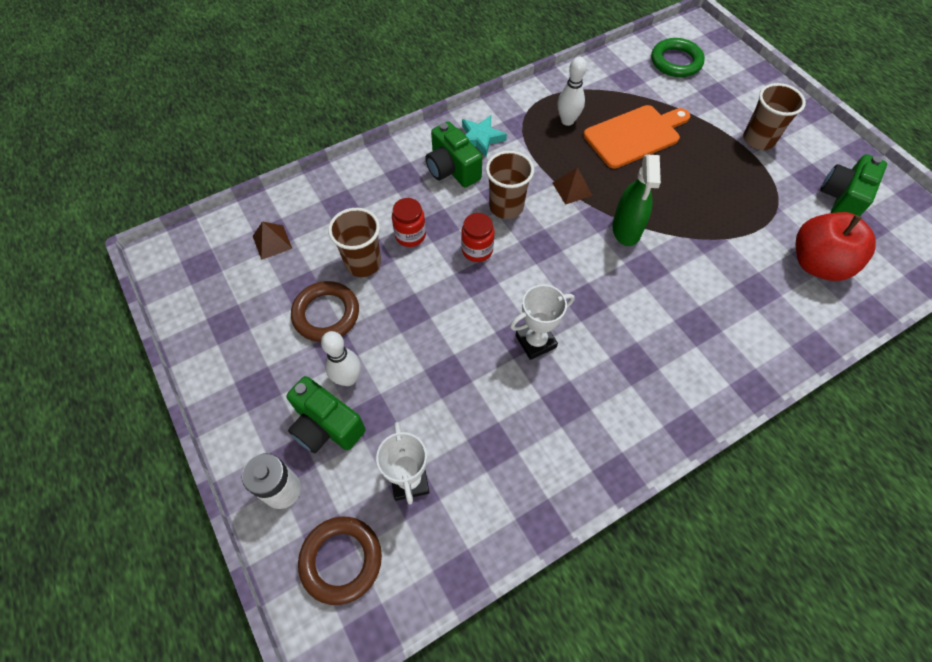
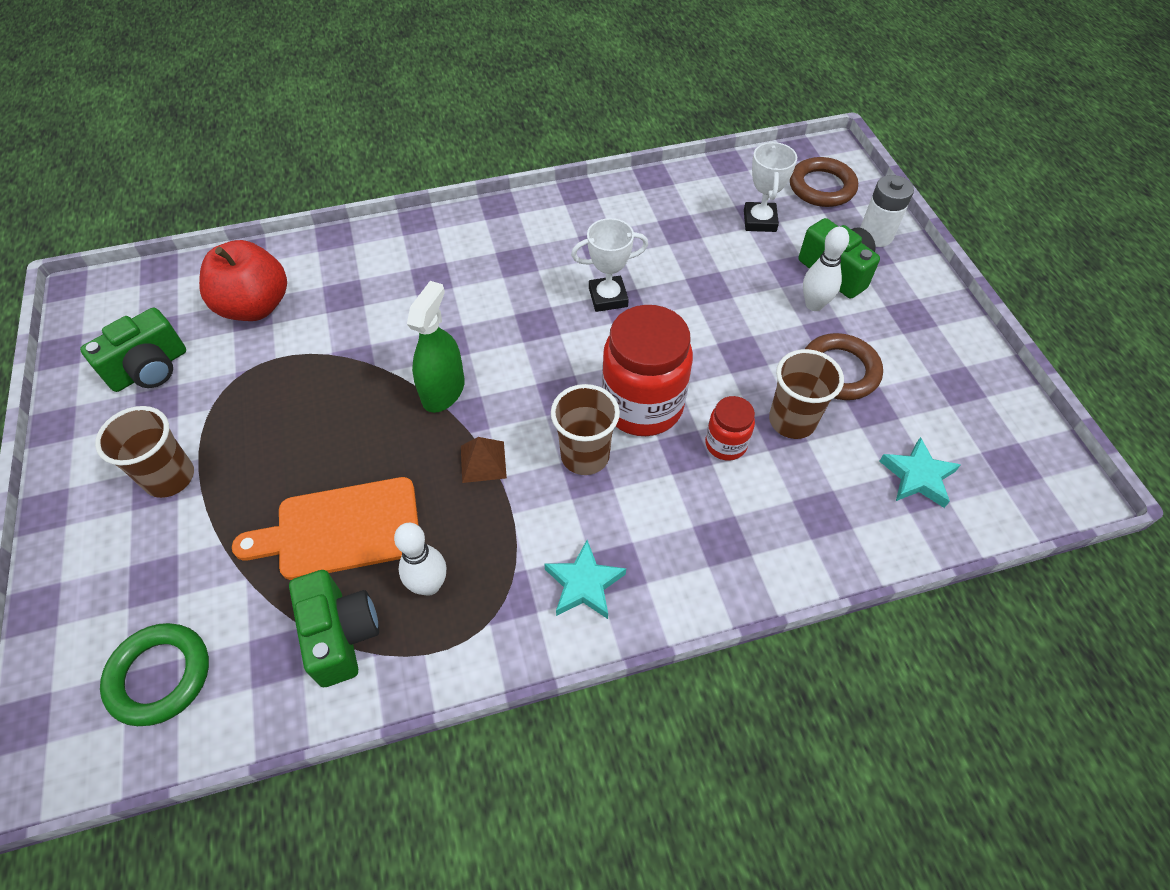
camera: 165 degrees left, 5 degrees down
(272, 242) = (918, 476): brown pyramid -> turquoise star
(452, 169) = (645, 535): green camera -> green camera (341, 635)
(477, 250) = (642, 406): red jar -> red jar, size x1.99

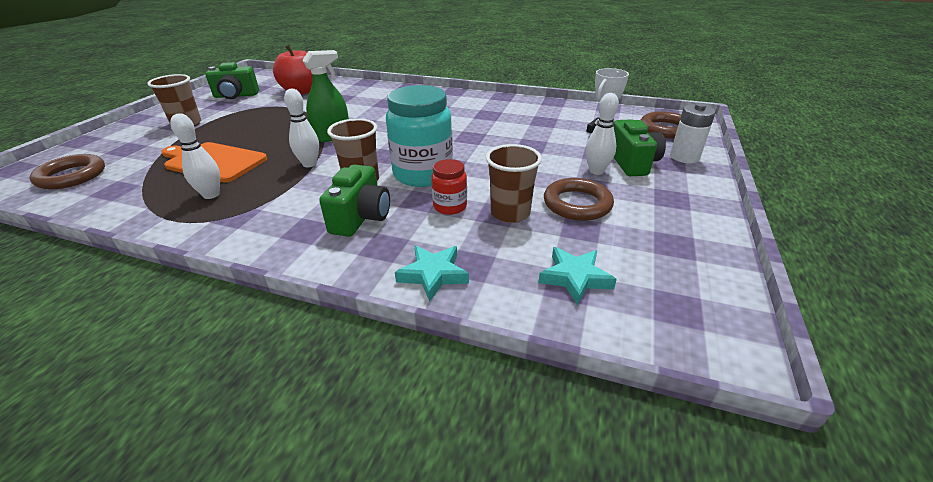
camera: 35 degrees right, 20 degrees down
(160, 676) = (72, 176): green ring -> brown ring
(341, 635) = (148, 194): green camera -> green camera (361, 218)
(483, 461) = (309, 164): brown pyramid -> white bowling pin
(584, 584) = (278, 228): turquoise star -> turquoise star (433, 274)
(608, 297) = (465, 132): white trophy -> none
(642, 406) = (423, 174): red jar -> turquoise jar

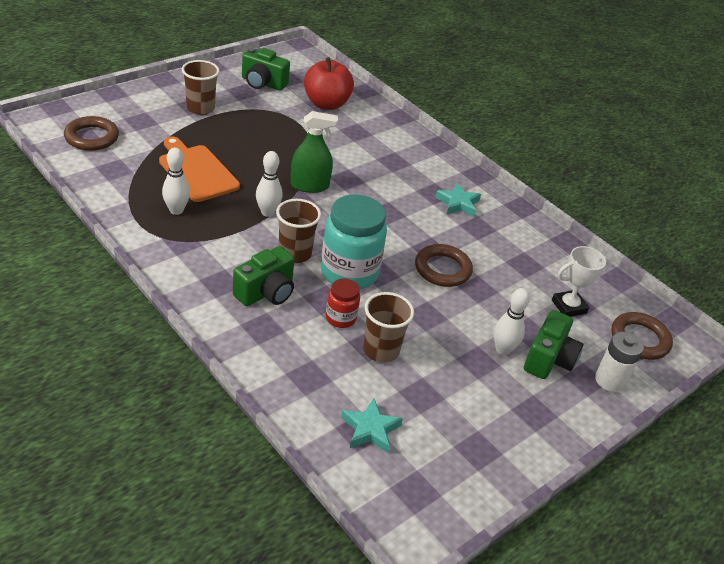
camera: 25 degrees right, 5 degrees up
(433, 274) = (276, 370): turquoise star -> turquoise star (458, 203)
(577, 204) = (445, 372): brown ring -> brown ring (442, 269)

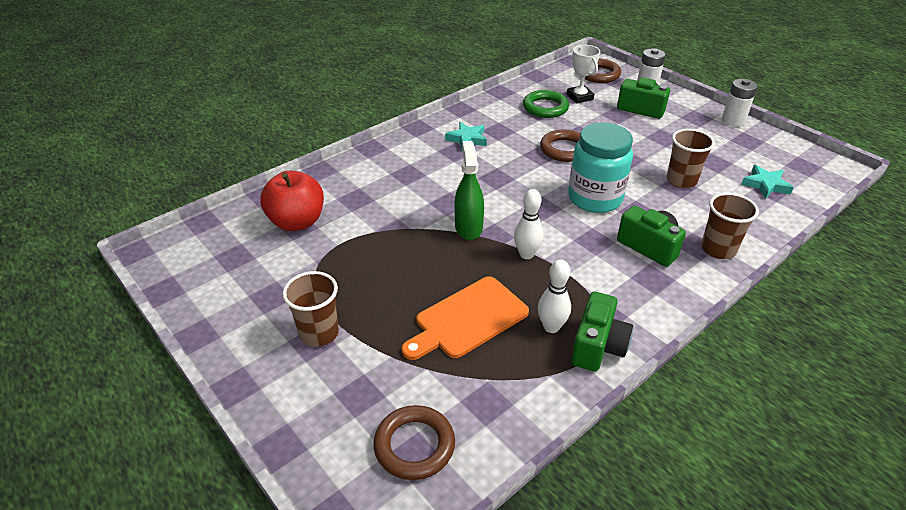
camera: 85 degrees left, 0 degrees up
(263, 83) = (247, 279): green camera -> green camera (597, 346)
(295, 253) = (584, 232): brown cup -> brown cup (718, 249)
(340, 318) = (657, 202): red jar -> none
(503, 350) = (643, 126): white bowling pin -> none
(532, 452) = (733, 121): none -> white battery
(535, 271) = (545, 107): none -> green ring

